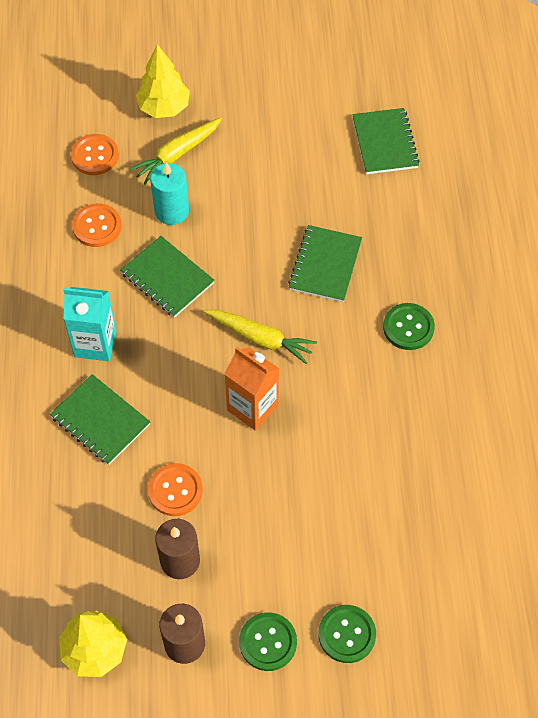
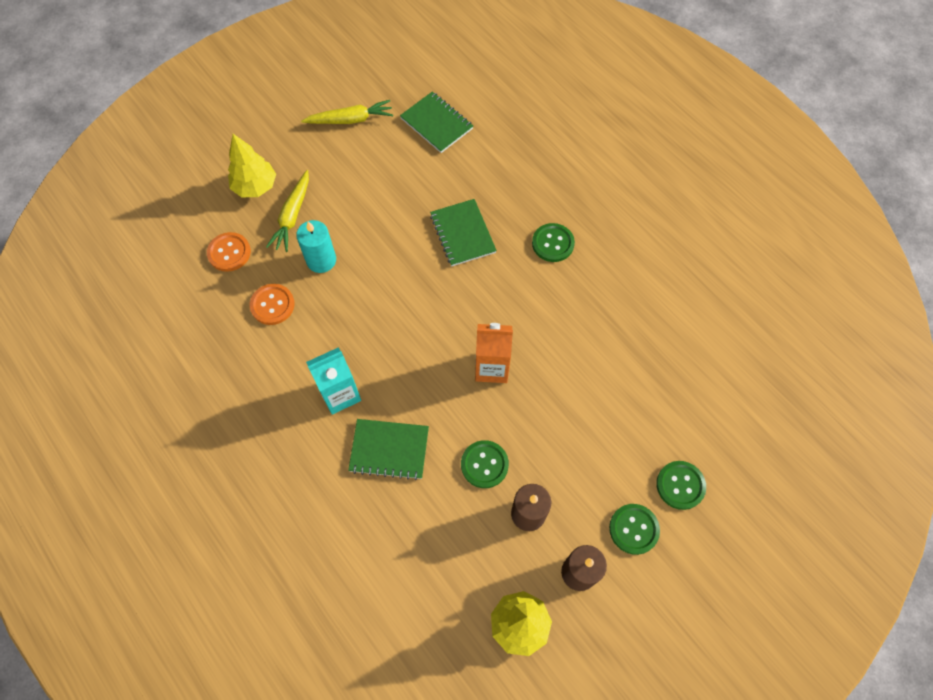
camera: 35 degrees left, 5 degrees up
(167, 278) = (356, 311): green notebook -> none
(175, 490) = (484, 464): orange button -> green button
(260, 338) = (458, 314): yellow carrot -> yellow carrot (350, 120)

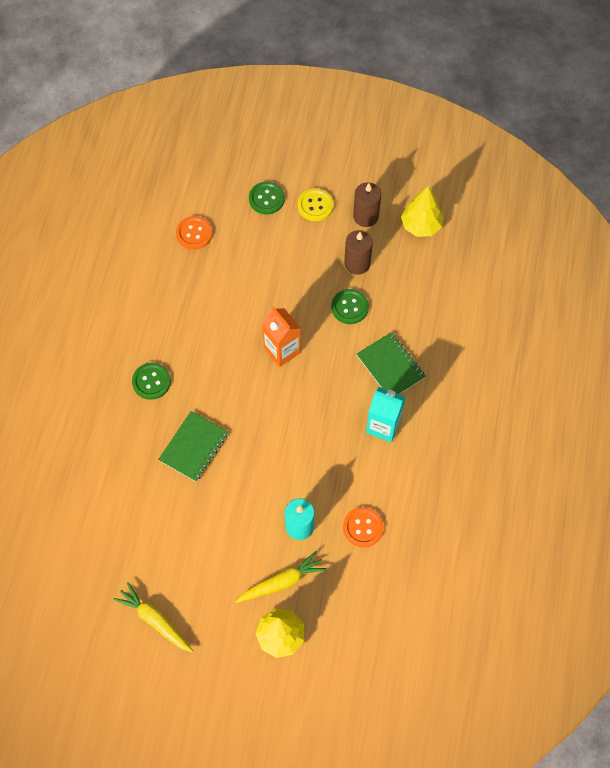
camera: 130 degrees left, 0 degrees up
(229, 253) = (351, 599): orange button -> orange button (194, 233)
(436, 124) = (105, 548): green notebook -> none
(633, 529) = (315, 205): green button -> yellow button

